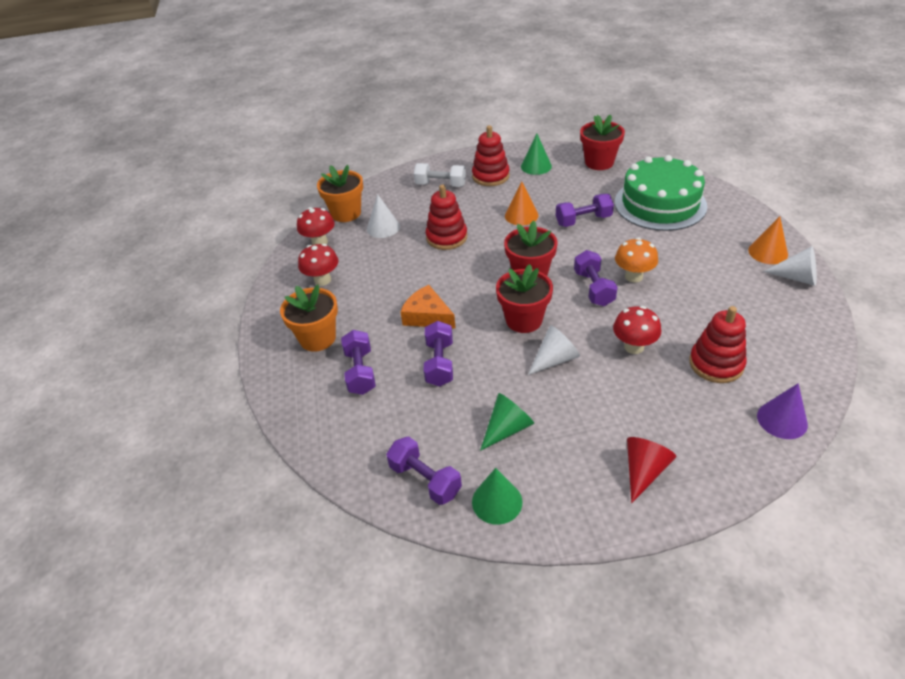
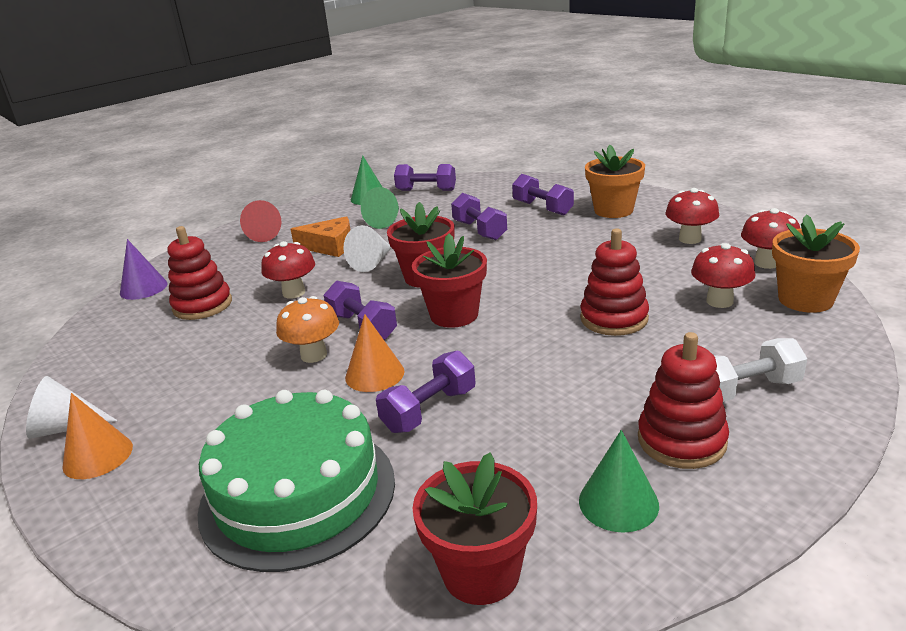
camera: 150 degrees right, 15 degrees down
(383, 227) = (719, 301): white cone -> red mushroom
(427, 316) = (532, 250): orange cheese -> orange cheese (330, 246)
(521, 215) = (540, 384): orange cone -> orange cone (374, 374)

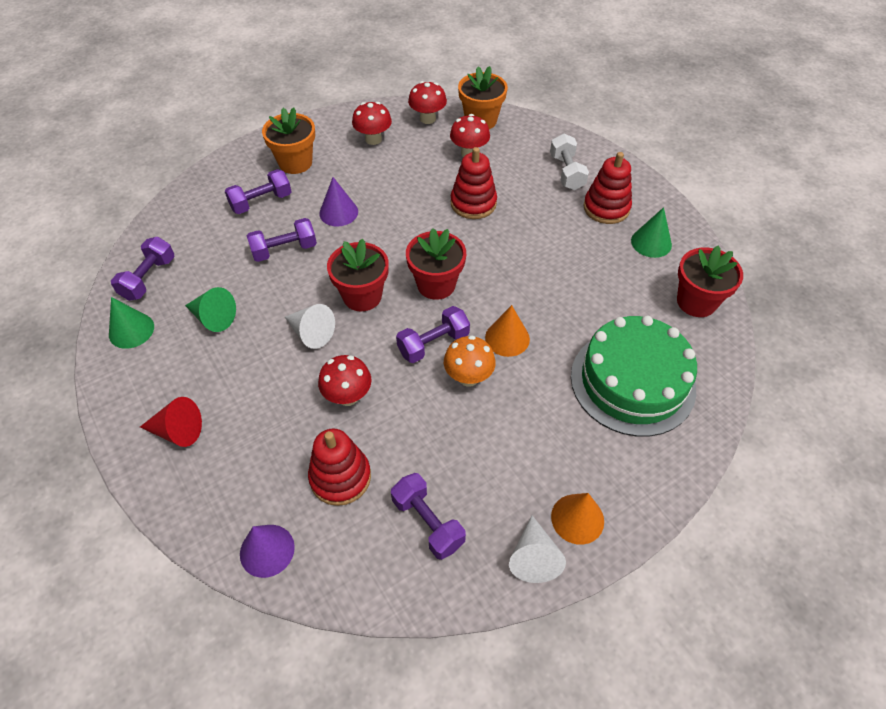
camera: 85 degrees left, 25 degrees up
(330, 246) = (251, 367): orange cheese -> none
(429, 410) = (558, 310): purple dumbbell -> purple dumbbell (428, 522)
(548, 244) = (338, 212): none -> purple cone

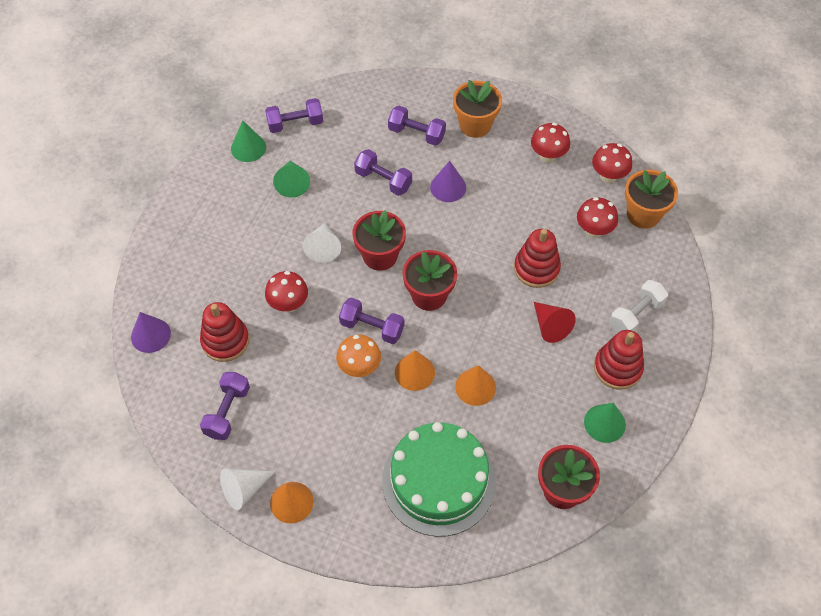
camera: 55 degrees right, 5 degrees up
(178, 431) = (195, 230): red cone -> red cone (550, 326)
(555, 304) = (475, 387): none -> orange cone

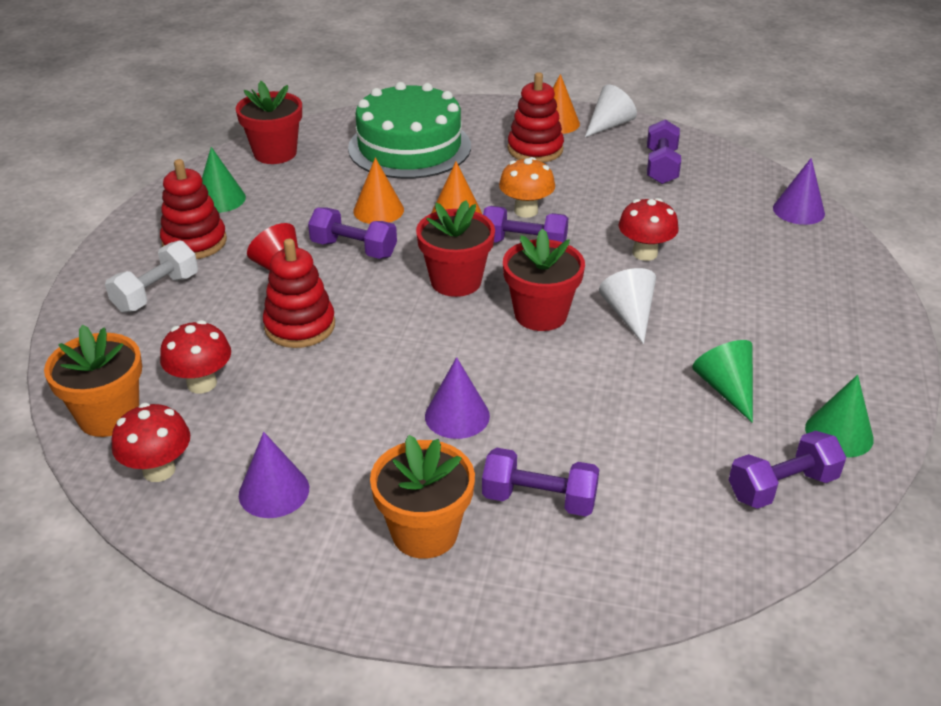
camera: 170 degrees right, 20 degrees down
(225, 341) = (703, 215): red stacking toy -> red stacking toy (535, 149)
(383, 180) = (573, 412): purple dumbbell -> purple dumbbell (354, 249)
(548, 156) = (274, 491): red mushroom -> purple cone

